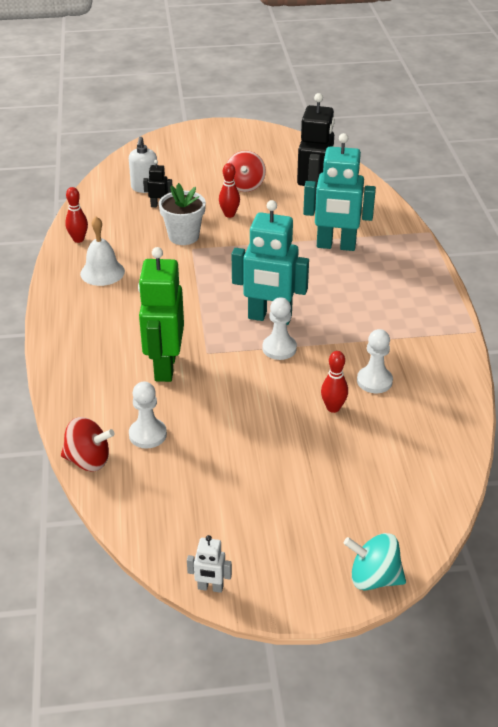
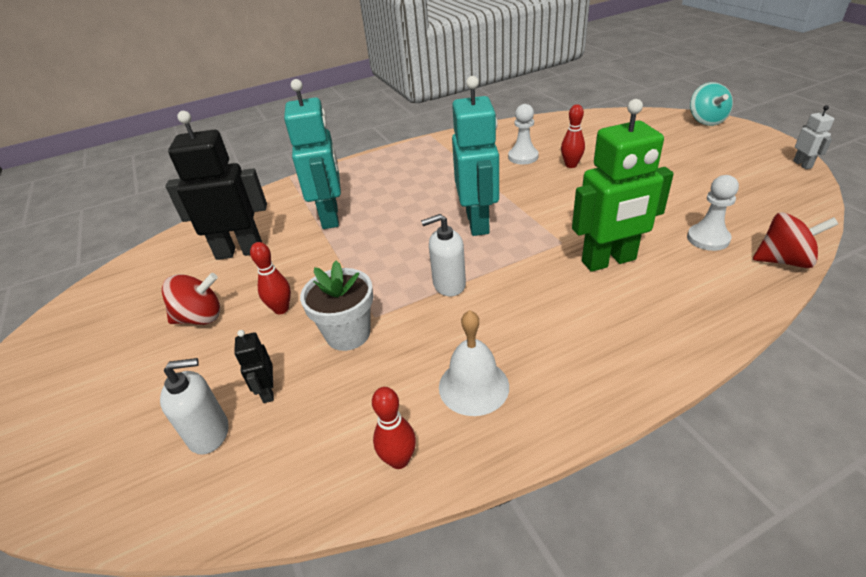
camera: 105 degrees left, 0 degrees up
(88, 460) = (784, 260): red spinning top -> red spinning top turned 105 degrees clockwise
(199, 284) = (449, 284): none -> white soap dispenser
(279, 348) = (520, 205): white pawn -> none

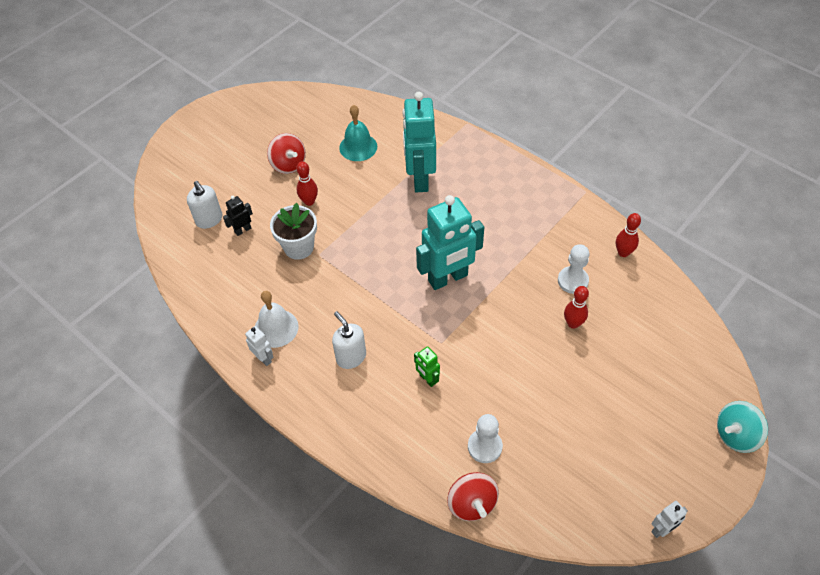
camera: 65 degrees right, 15 degrees up
(240, 251) = (358, 147): black robot -> turquoise bell
(331, 217) = (419, 179): turquoise robot -> turquoise robot turned 120 degrees clockwise
(399, 460) = (216, 310): red bowling pin -> red bowling pin (623, 253)
(449, 284) = (364, 284): white soap dispenser -> white soap dispenser (351, 357)
(523, 412) = (264, 358): none -> white robot
(609, 261) = (427, 379): green robot -> green robot, size x0.44

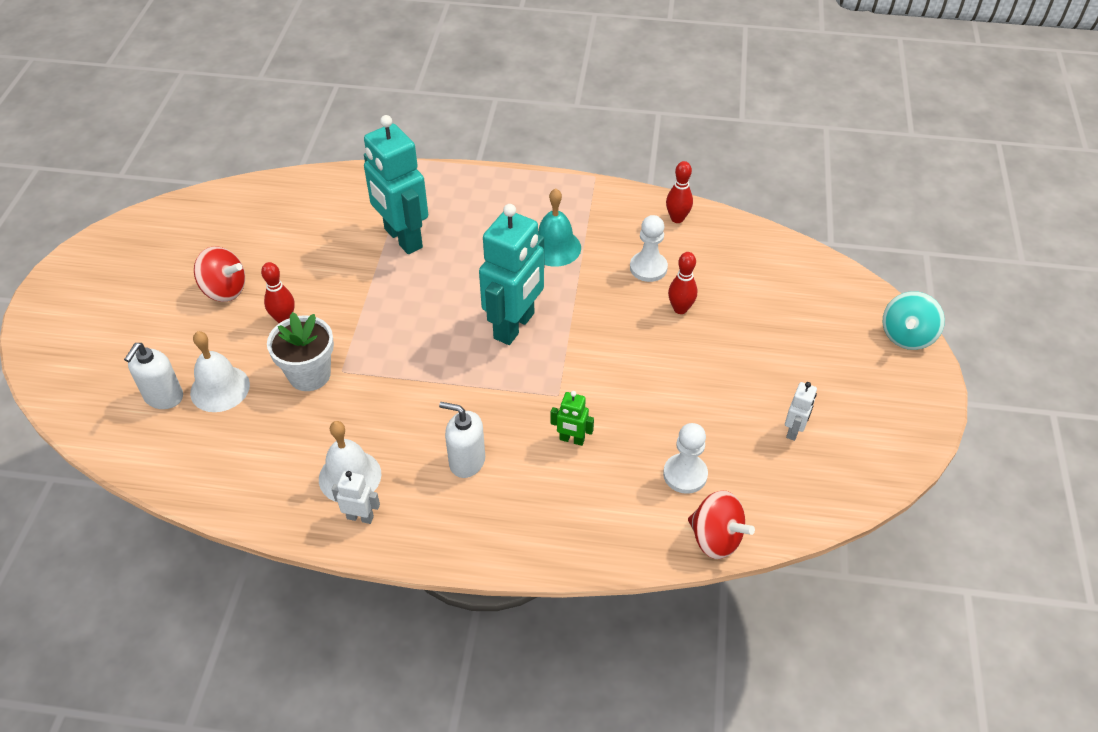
camera: 35 degrees left, 5 degrees down
(209, 220) = (163, 397): white soap dispenser -> white soap dispenser turned 90 degrees clockwise
(243, 230) = (220, 388): black robot -> white bell
(358, 147) = (300, 235): turquoise bell -> turquoise bell (555, 247)
(661, 529) = (910, 457): white robot -> white robot (794, 430)

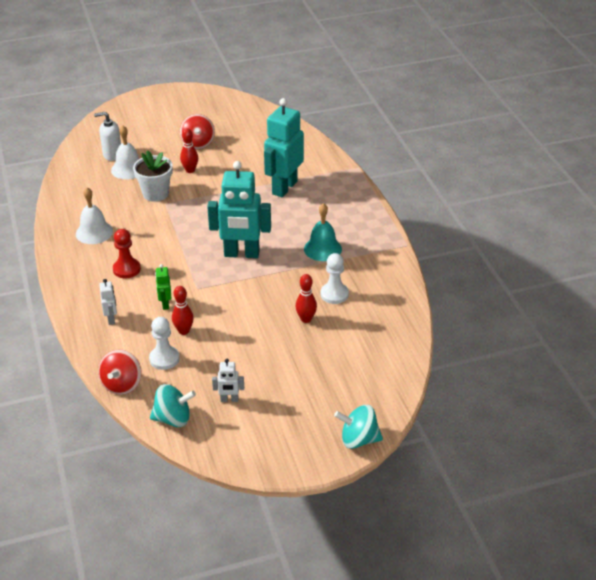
camera: 65 degrees right, 10 degrees down
(360, 517) = (69, 245): white robot -> white robot (111, 319)
(467, 461) = (126, 269): white soap dispenser -> red pawn
(677, 218) = (394, 294): red bowling pin -> red bowling pin (184, 331)
(806, 500) = (173, 419): none -> turquoise spinning top

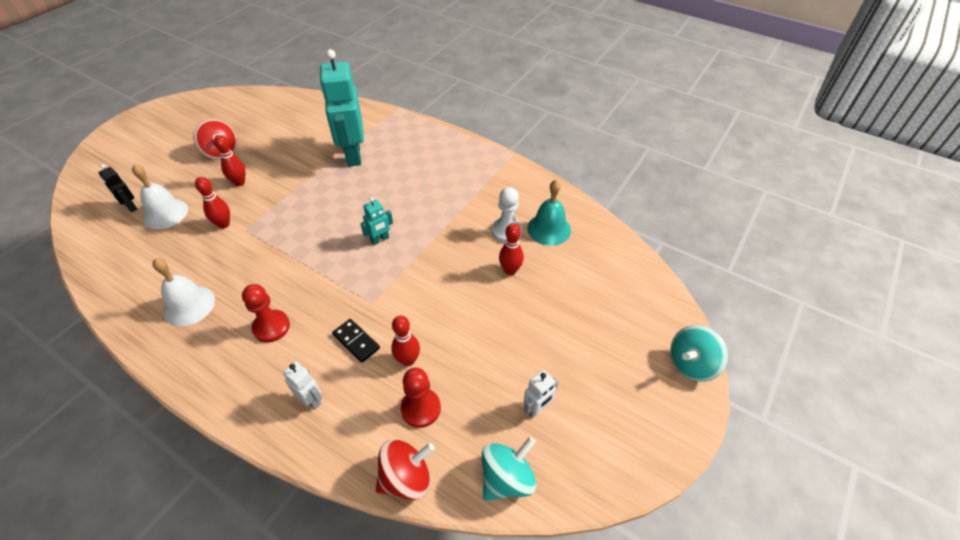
camera: 40 degrees left, 10 degrees up
(112, 154) = (130, 207): white soap dispenser -> black robot
(122, 385) = (406, 478): red spinning top -> red spinning top turned 90 degrees counterclockwise
(155, 194) = (224, 224): white flower pot -> red bowling pin
(164, 359) = (421, 408): white pawn -> red pawn
(165, 304) = (356, 341): green robot -> black domino
(241, 254) = (380, 240): turquoise robot -> turquoise robot, size x0.44
(322, 249) = (449, 194): turquoise bell -> turquoise bell (549, 229)

